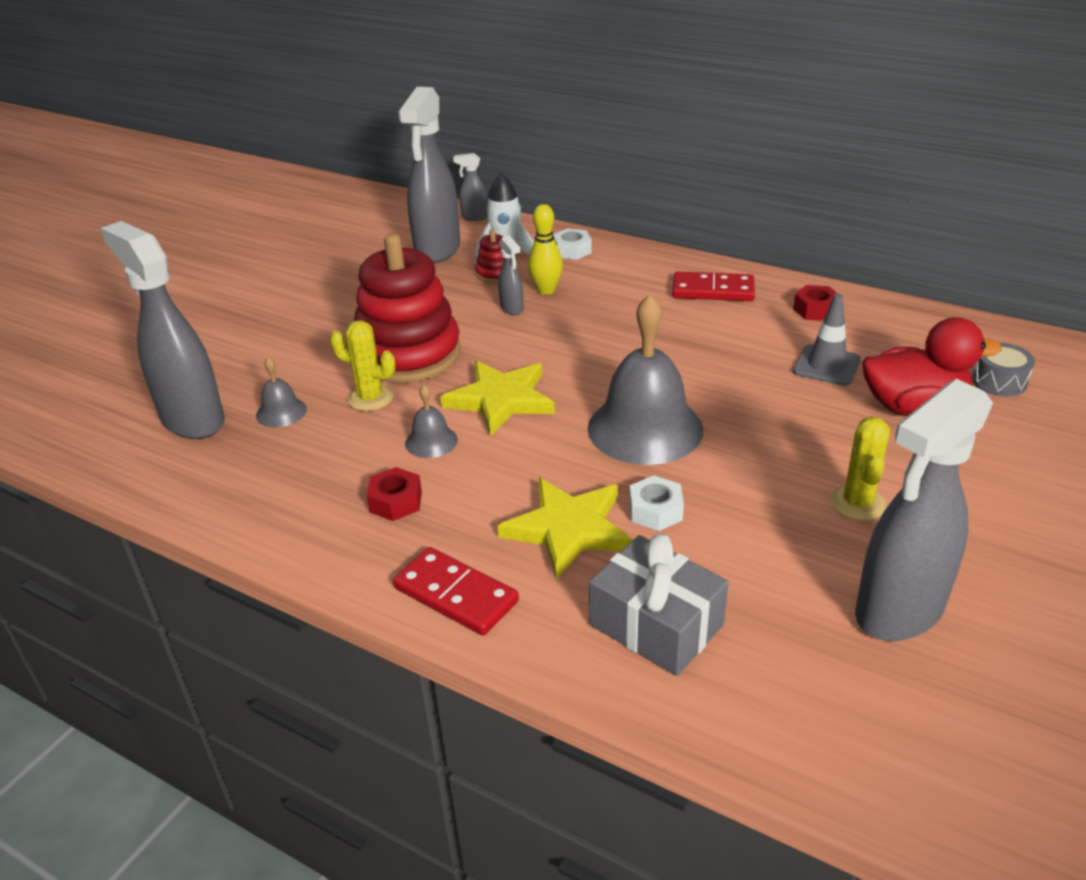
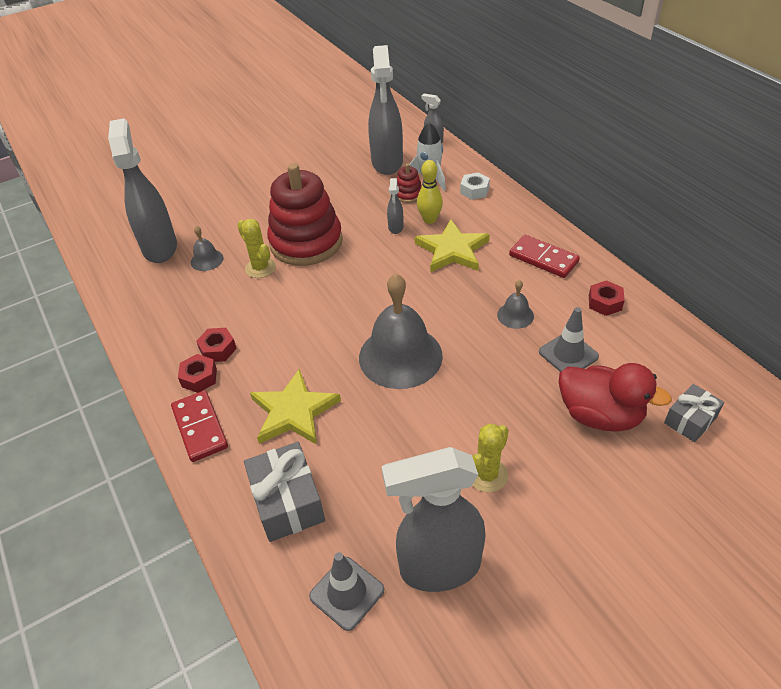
camera: 30 degrees right, 10 degrees up
(399, 541) = (199, 378): none -> red nut
(431, 441) = (269, 314): grey bell -> grey bell (515, 315)
(437, 251) = (387, 163): grey spray bottle -> grey spray bottle turned 45 degrees counterclockwise
(500, 400) = (331, 298): yellow star -> yellow star (452, 250)
(655, 511) = (354, 421): white nut -> none
(824, 684) = (347, 593): none -> grey traffic cone
(999, 381) = (690, 420): grey drum -> grey gift

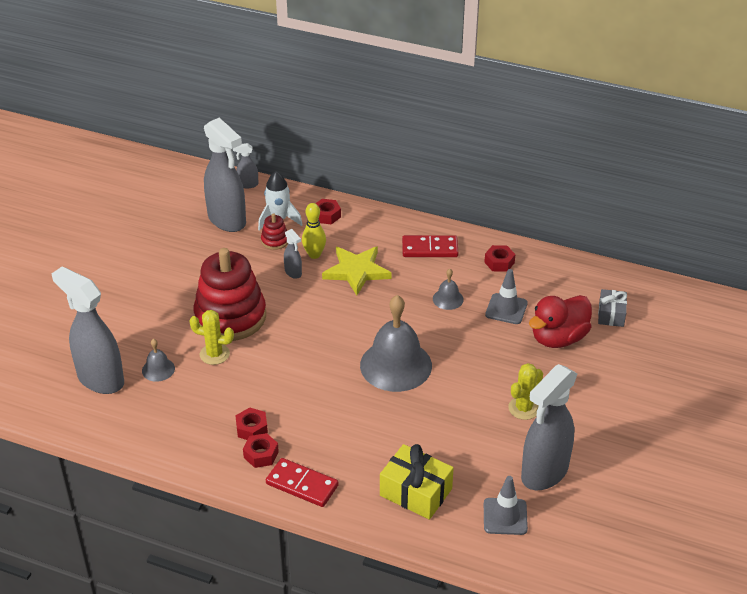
camera: 40 degrees left, 5 degrees down
(287, 501) = (415, 492): grey gift -> yellow gift
(294, 411) = (359, 439): yellow star -> none
(474, 190) = (326, 215): white nut -> red nut
(487, 475) = (524, 408): yellow cactus -> yellow cactus turned 45 degrees clockwise
(600, 415) = (558, 338): red duck -> red duck turned 150 degrees clockwise

